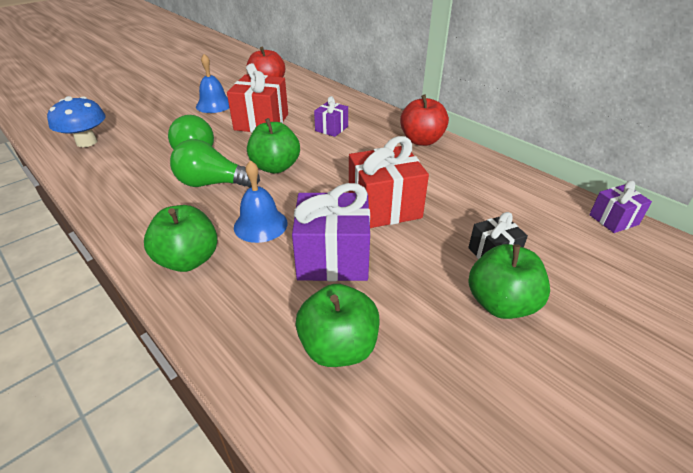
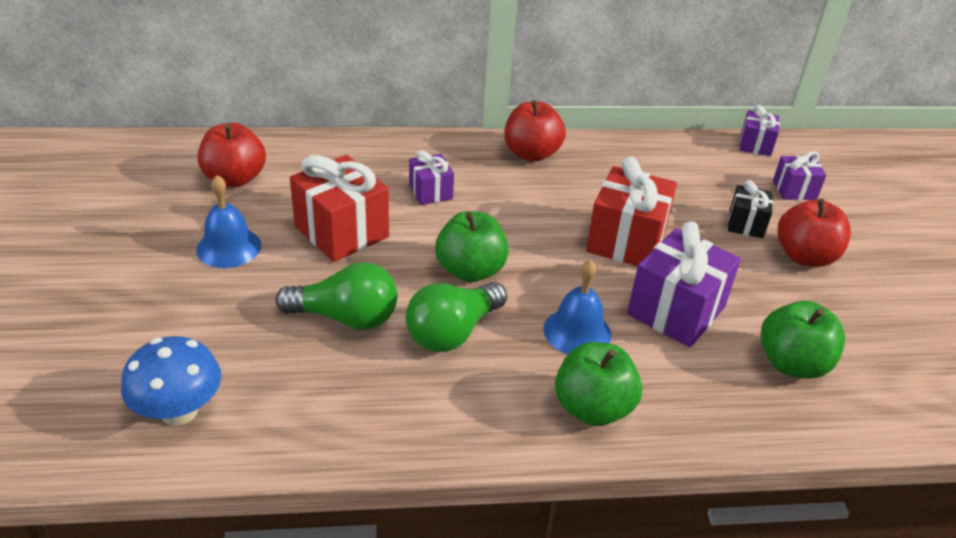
camera: 55 degrees left, 0 degrees up
(501, 303) = (805, 256): green apple -> red apple
(589, 263) = (794, 190): none -> purple gift

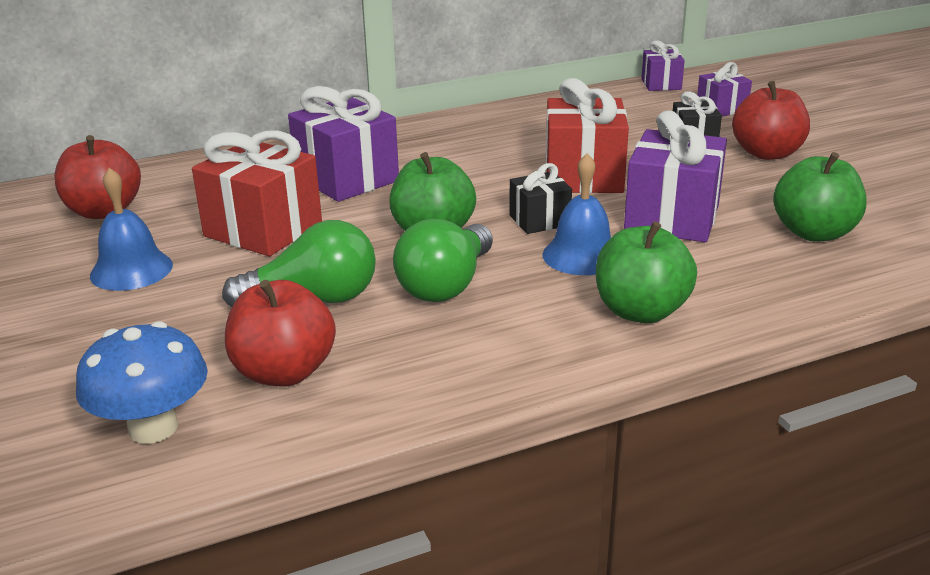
camera: 15 degrees left, 10 degrees down
(430, 192) = (346, 179): purple gift -> purple gift, size x1.81
(531, 154) = (438, 130): red apple -> red apple (284, 372)
(562, 282) = (539, 220): none -> black gift

